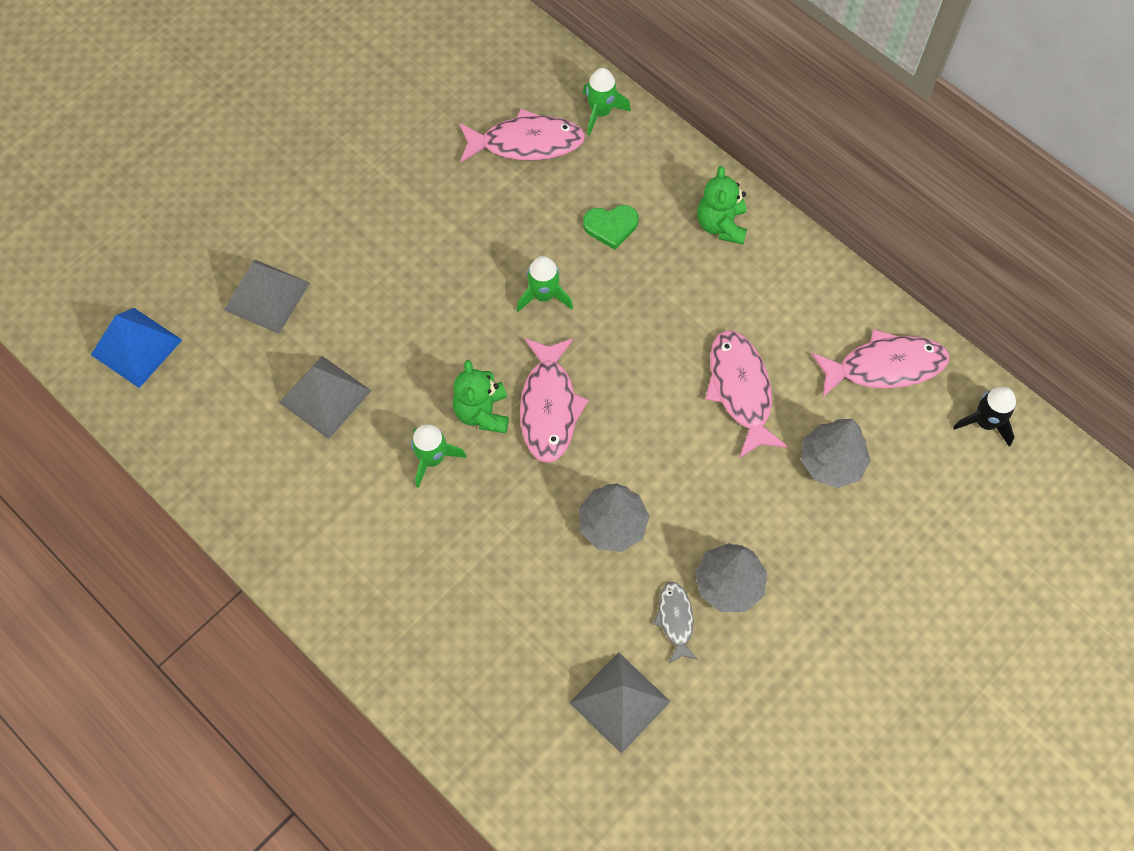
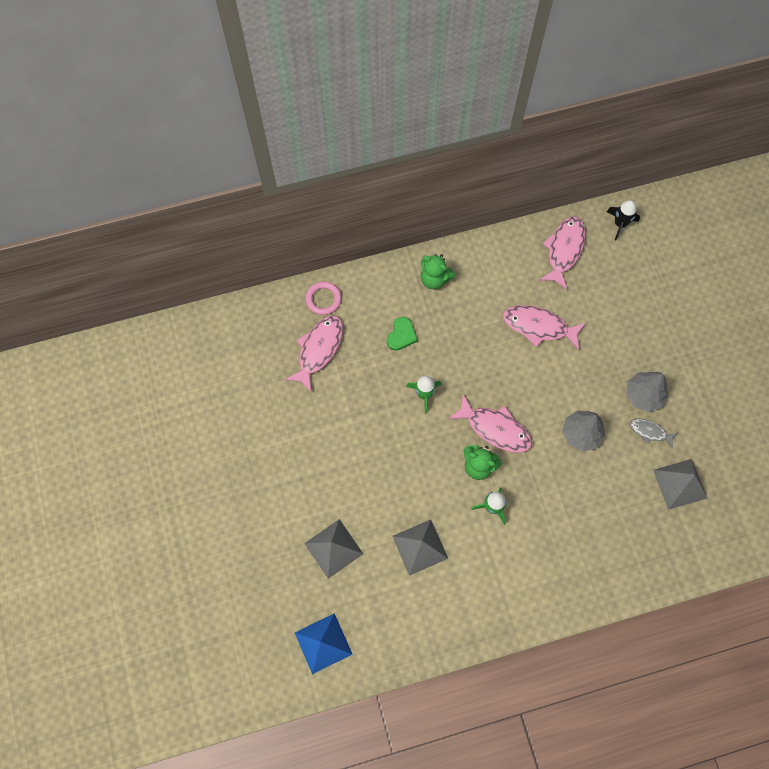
camera: 60 degrees left, 5 degrees up
(601, 112) = (323, 299): green rocket -> pink ring
(831, 462) = (603, 307): grey tree -> none

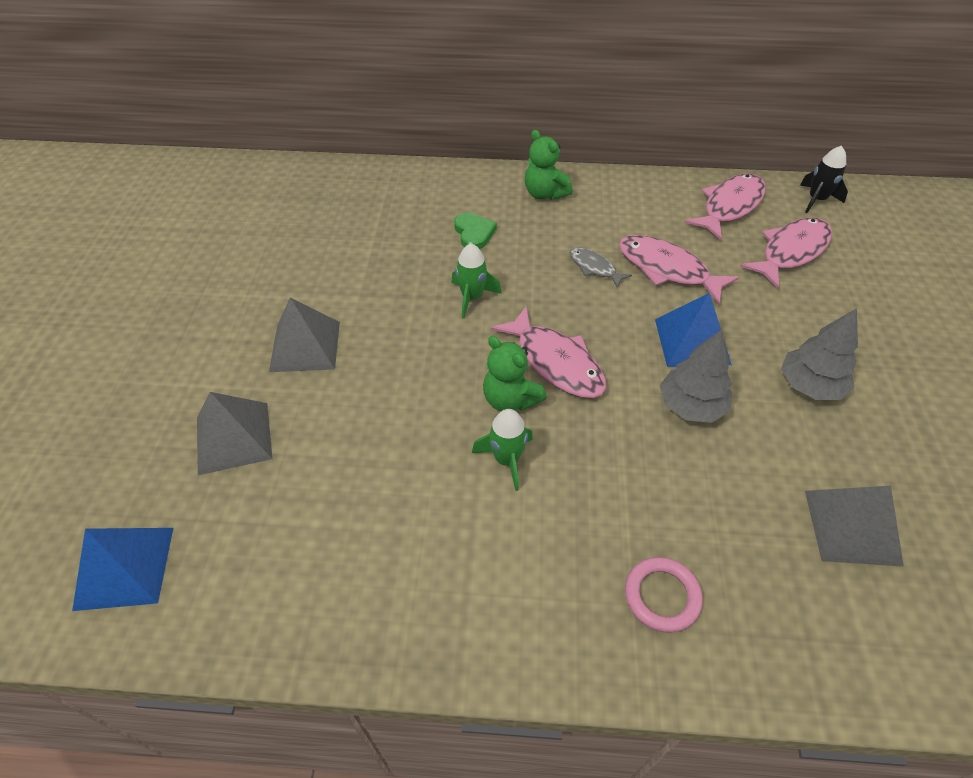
camera: 20 degrees right, 20 degrees down
(318, 350) = (361, 221): pink fish -> pink fish (791, 252)
(323, 299) = (396, 180): pink ring -> pink ring (662, 596)
(401, 335) = (474, 233): green heart -> green heart turned 60 degrees counterclockwise
(420, 547) = (363, 478): grey pyramid -> grey pyramid (305, 346)
(569, 384) = (692, 341): none -> blue pyramid
(649, 432) = (810, 436): grey fish -> grey fish (594, 268)

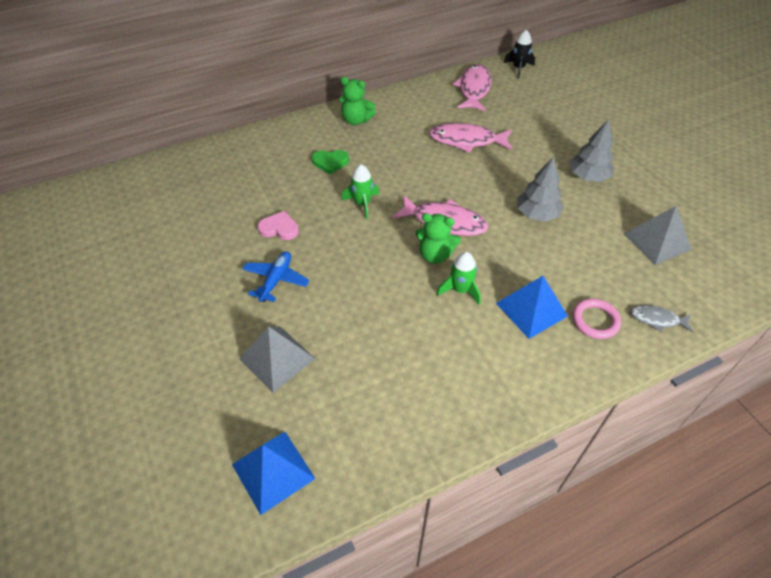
camera: 30 degrees left, 0 degrees up
(305, 346) = (276, 280): grey pyramid -> blue plane
(356, 287) = (279, 228): none -> pink heart
(474, 233) = (330, 162): green heart -> green heart turned 135 degrees clockwise
(594, 268) = (423, 156): grey fish -> grey fish (657, 319)
(692, 341) = (511, 177): blue pyramid -> blue pyramid (531, 309)
(791, 252) = (526, 104): pink fish -> none

